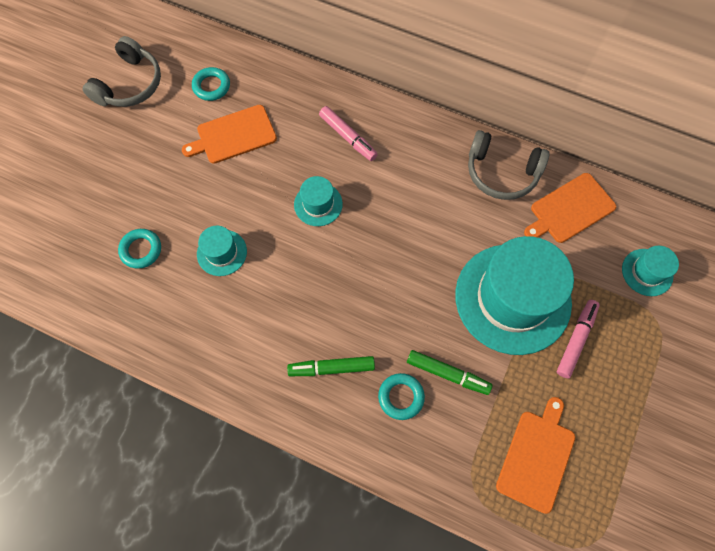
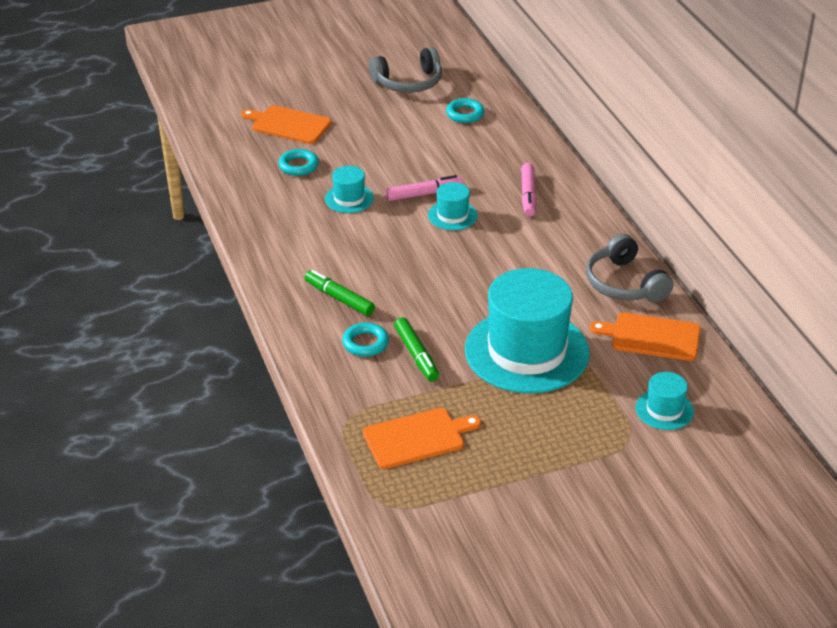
camera: 45 degrees right, 30 degrees down
(233, 135) = (443, 147): orange cutting board -> orange cutting board (288, 124)
(576, 340) = (543, 404): pink marker -> pink marker (424, 194)

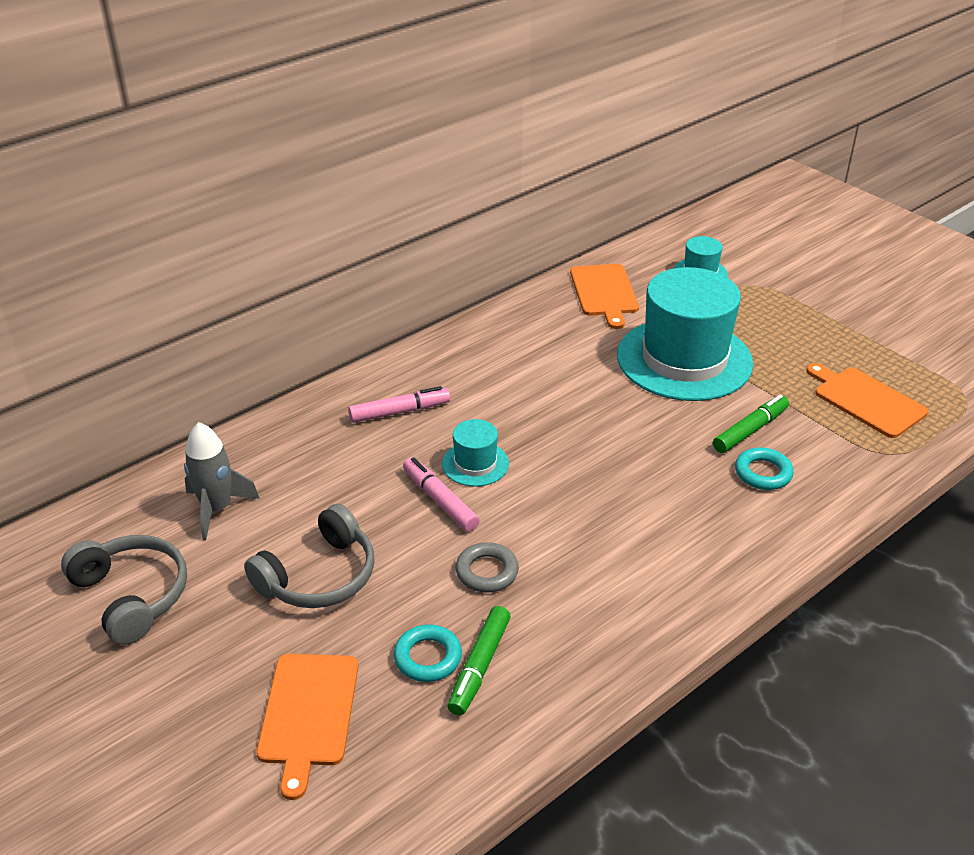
camera: 110 degrees left, 0 degrees up
(339, 298) = (702, 517): green marker -> green marker (479, 666)
(349, 198) = (487, 572): turquoise hat -> grey ring
(465, 114) = (217, 509): turquoise ring -> grey rocket
(625, 283) = (531, 319): grey headphones -> grey headphones (318, 576)

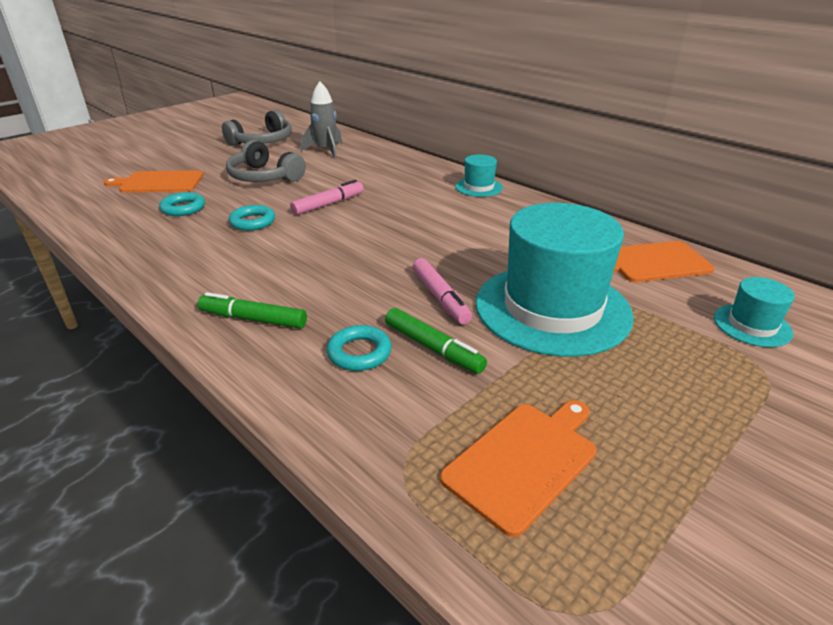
camera: 85 degrees right, 5 degrees down
(399, 412) = (426, 187): pink marker -> pink marker (440, 298)
(475, 464) = (369, 213): turquoise hat -> turquoise hat (479, 187)
(479, 666) = (167, 223): green marker -> green marker (253, 319)
(487, 572) = (252, 222): grey ring -> turquoise ring

